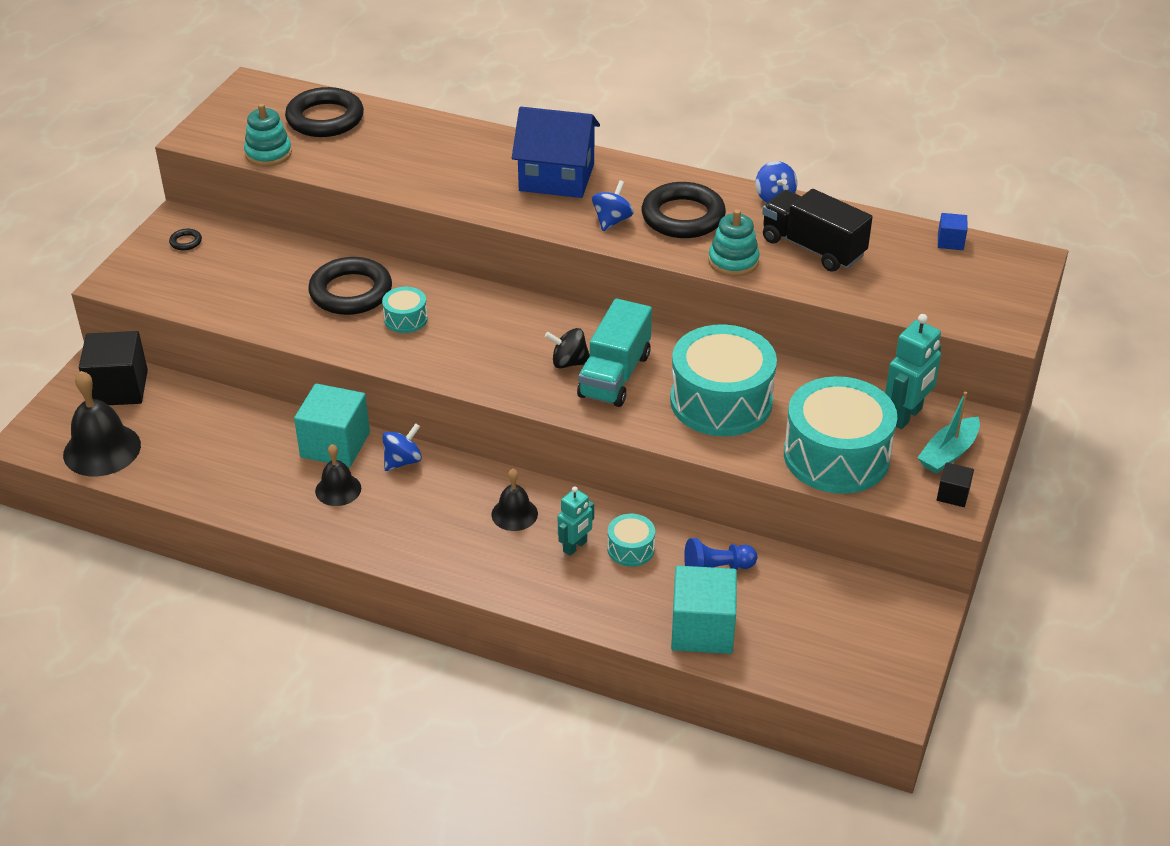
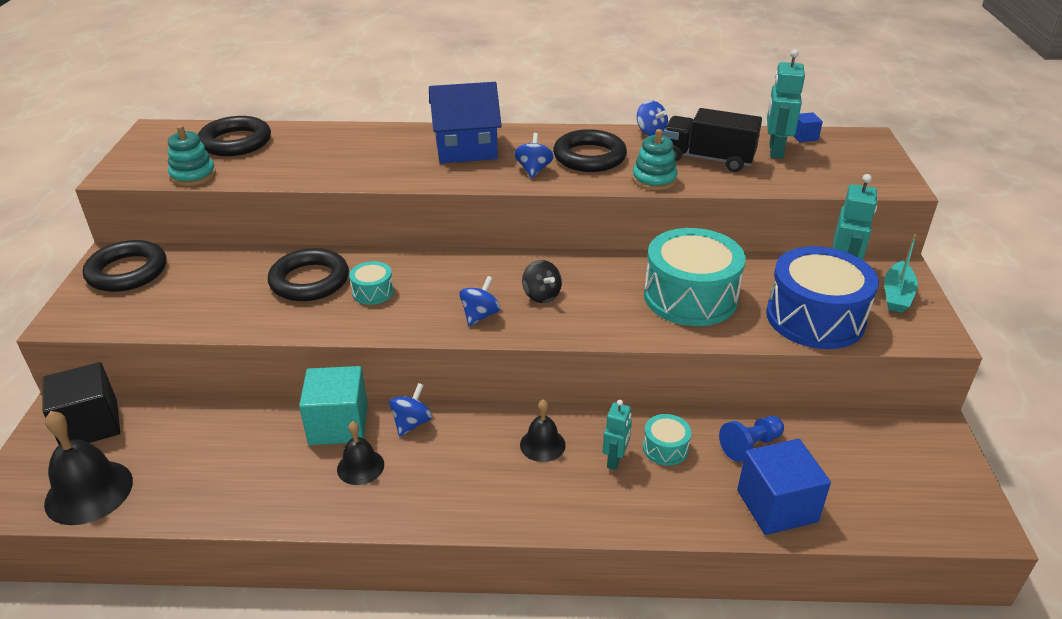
camera: 20 degrees left, 5 degrees down
(186, 242) = (127, 272): black ring -> black ring, size x2.49
(496, 369) = (480, 315): none -> blue spinning top
(569, 362) = (541, 295): black spinning top -> black spinning top turned 105 degrees counterclockwise
(614, 375) = (587, 297): turquoise truck -> none
(702, 629) = (777, 506): turquoise cube -> blue cube
(836, 456) = (815, 318): turquoise drum -> blue drum
(900, 253) = (775, 151): none -> turquoise robot
(953, 495) = (928, 326): black cube -> none

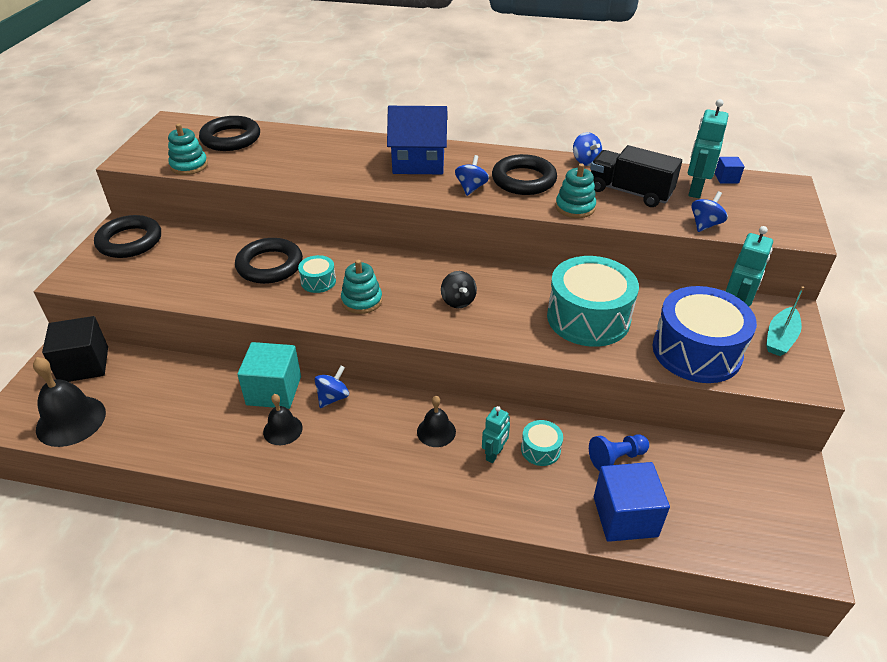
camera: 10 degrees right, 5 degrees up
(430, 307) = (362, 301): none -> turquoise stacking toy
(480, 315) = (401, 313): blue spinning top -> blue spinning top (705, 224)

